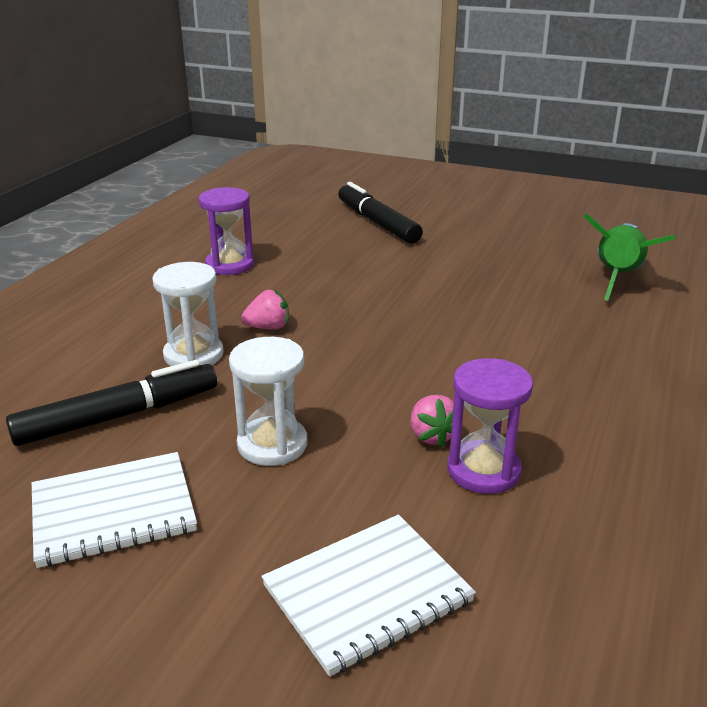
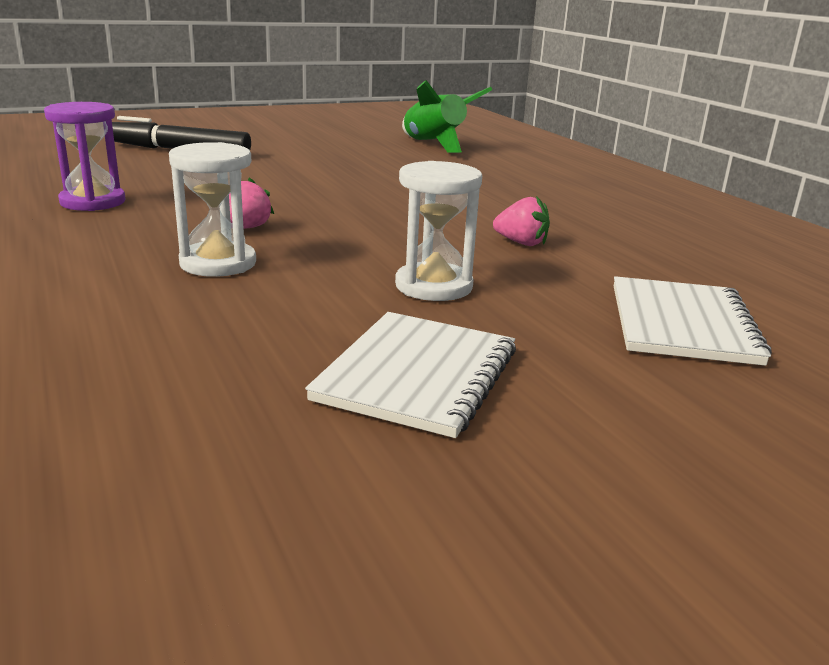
camera: 50 degrees left, 5 degrees down
(118, 416) = (251, 323): black marker -> none
(483, 470) = (588, 246): purple hourglass -> none

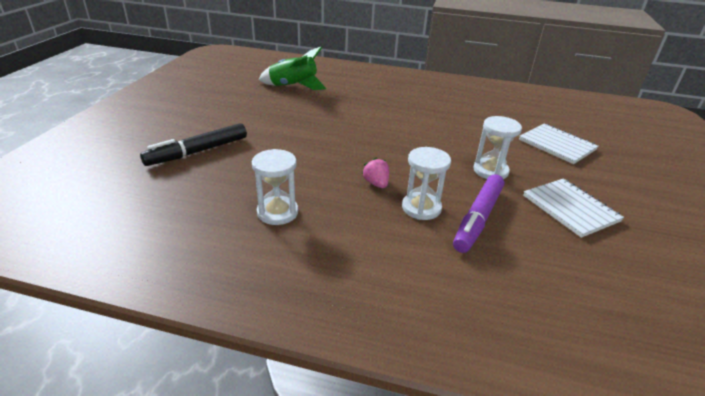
camera: 50 degrees left, 10 degrees up
(93, 202) = (277, 212): purple hourglass -> white hourglass
(244, 304) = (478, 219): none -> purple marker
(521, 243) = (458, 133): pink strawberry -> none

